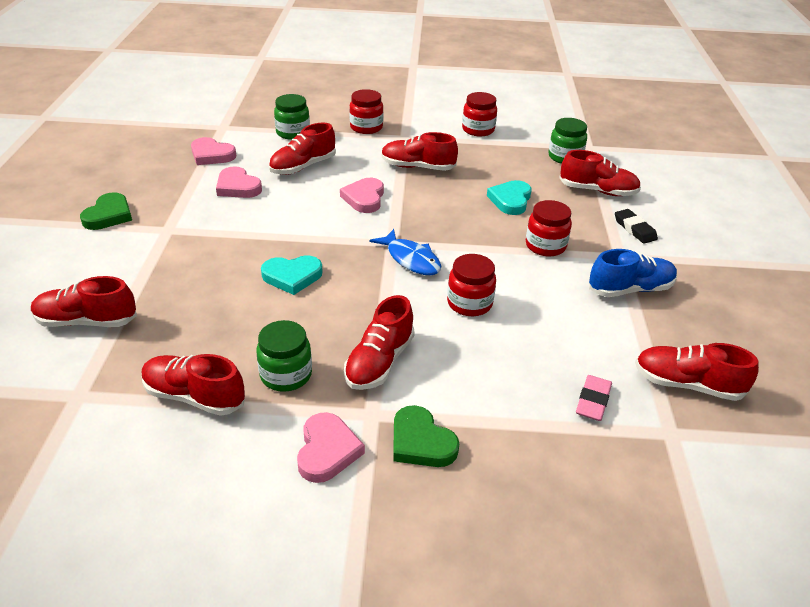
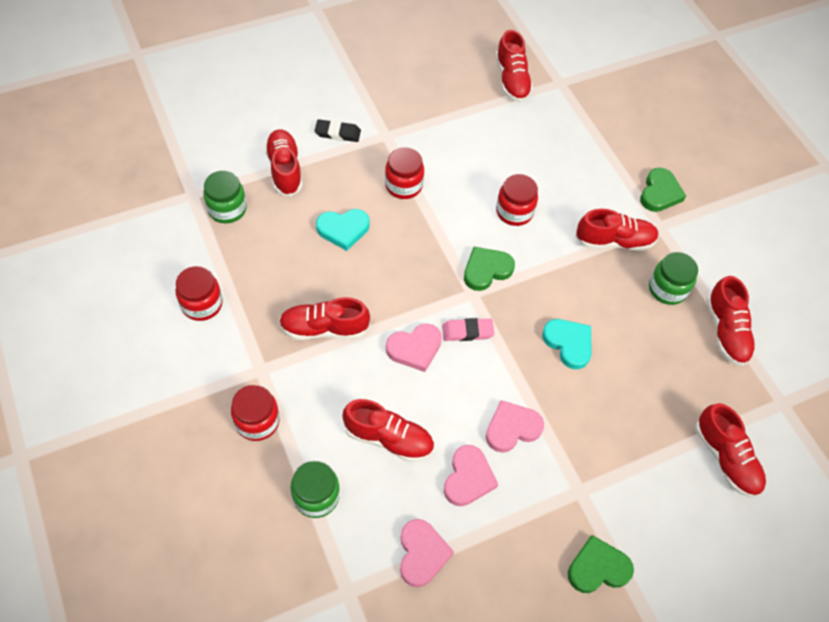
camera: 120 degrees left, 20 degrees up
(327, 450) = (703, 236): pink heart -> pink heart (512, 428)
(411, 259) = (486, 270): blue fish -> green heart
(417, 167) = (324, 328): red shoe -> red shoe turned 105 degrees clockwise
(593, 401) = (561, 121): pink eraser -> pink eraser (467, 331)
(630, 289) = (428, 122): blue shoe -> none
(634, 229) = (337, 133): black eraser -> black eraser turned 60 degrees clockwise

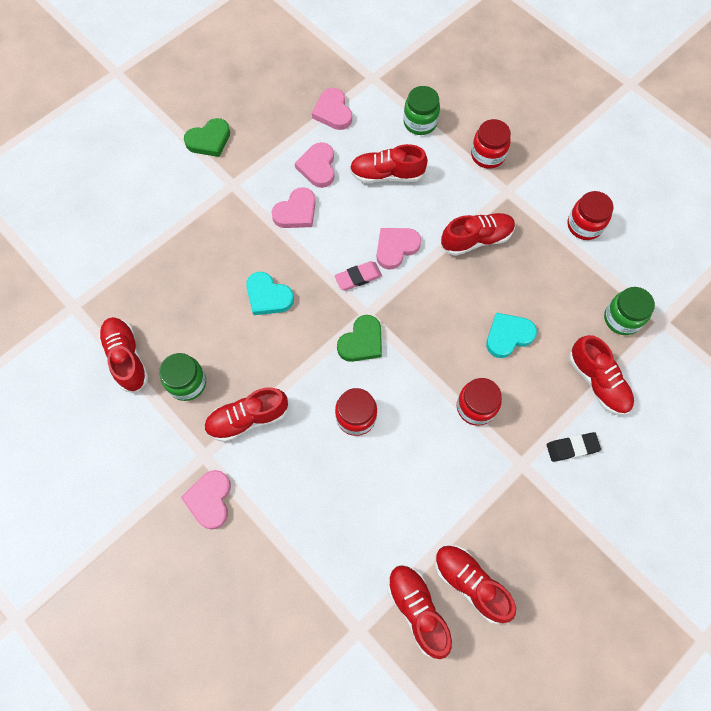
camera: 165 degrees right, 10 degrees up
(660, 193) = (210, 500): green heart -> pink heart
(726, 458) = (121, 244): red shoe -> red shoe (470, 583)

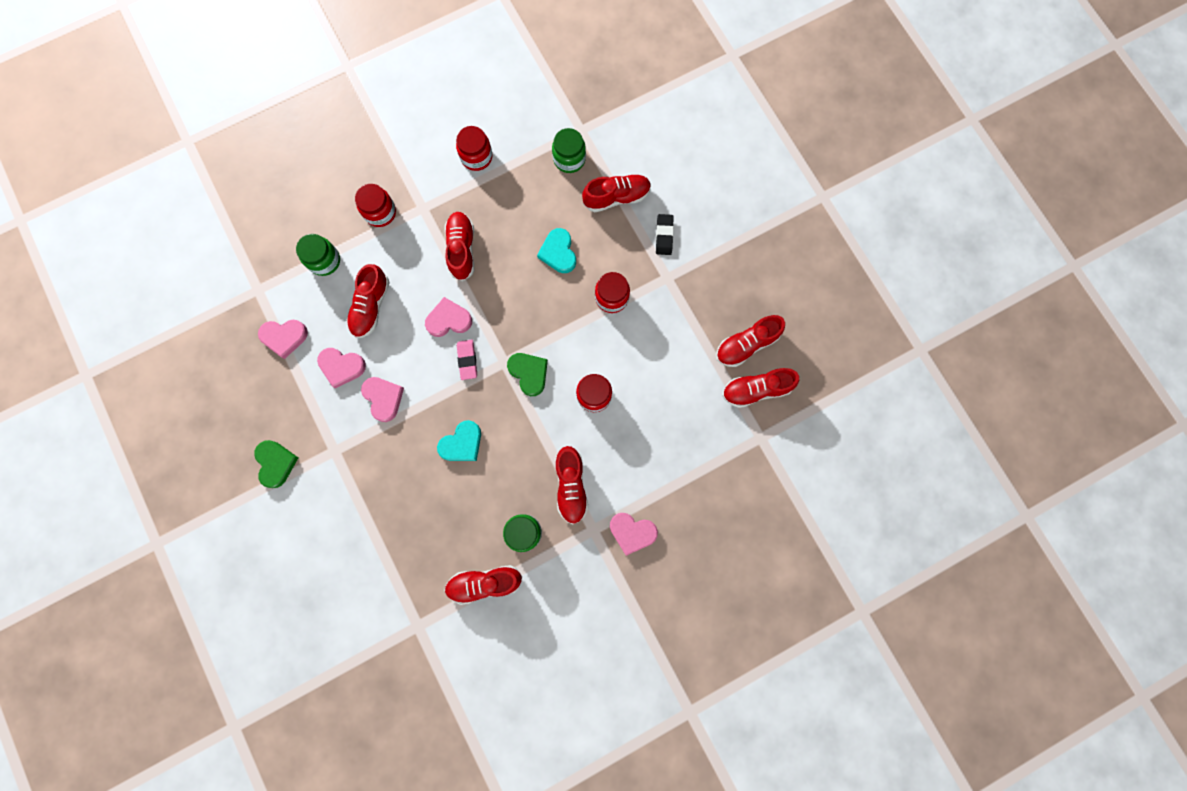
camera: 75 degrees left, 10 degrees up
(396, 248) = (449, 320): pink heart -> pink heart turned 105 degrees clockwise

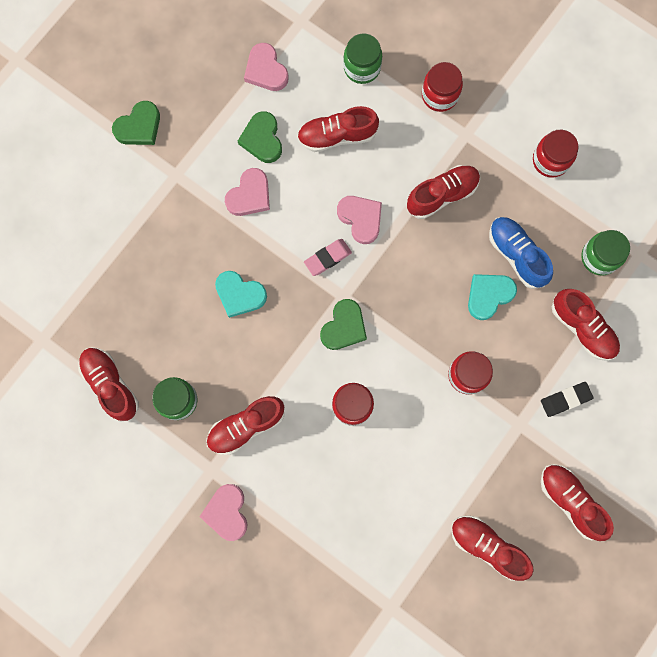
camera: 65 degrees right, 0 degrees up
(342, 367) = (262, 139): pink heart -> green heart
(537, 217) = (516, 255): none -> blue shoe
(756, 389) = (442, 579): red shoe -> red shoe (570, 501)

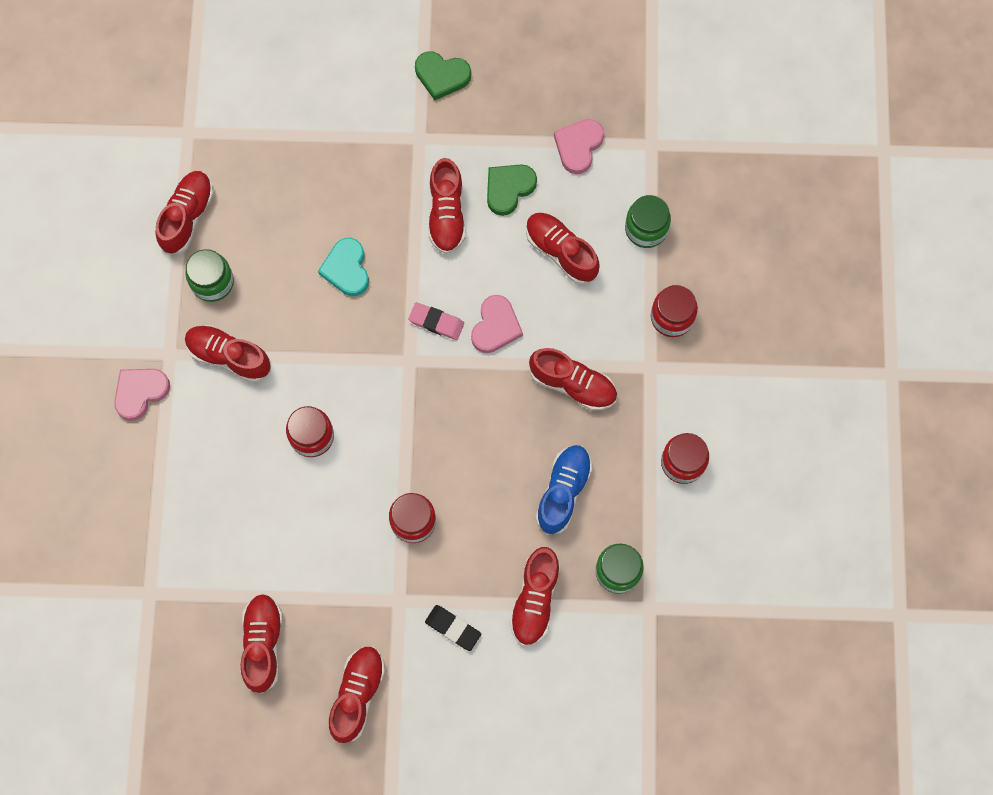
camera: 55 degrees right, 5 degrees down
(249, 195) = (446, 214): pink heart -> red shoe
(344, 327) = (381, 380): green heart -> none
(489, 295) = (504, 491): turquoise heart -> none

